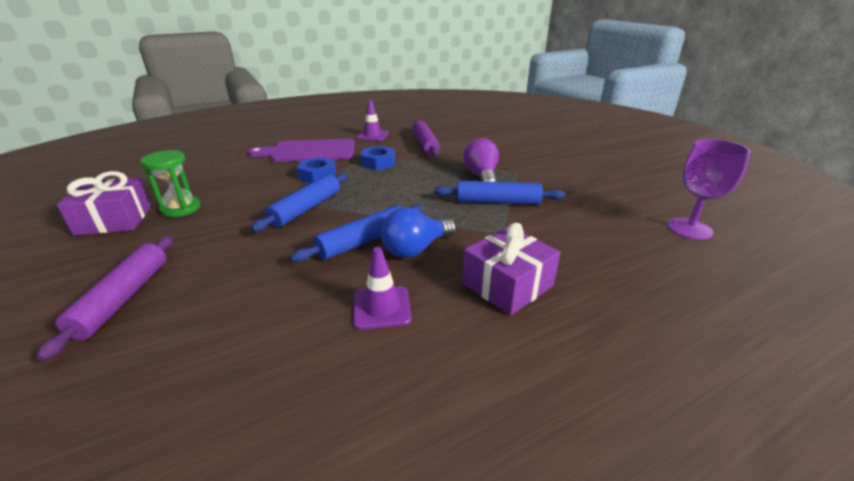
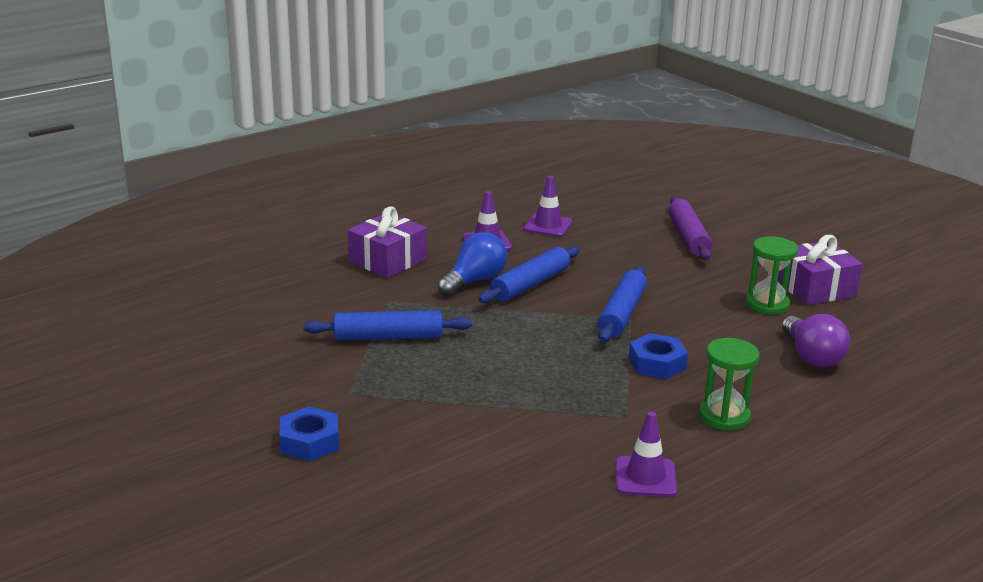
camera: 170 degrees right, 5 degrees down
(280, 339) = (548, 226): none -> purple traffic cone
(310, 151) = (724, 416): purple cutting board -> green hourglass
(378, 163) = (583, 396): blue nut -> blue nut (309, 442)
(425, 144) = (522, 454): purple rolling pin -> none
(481, 176) = (409, 379): purple light bulb -> purple light bulb (812, 357)
(689, 229) = (171, 317): purple goblet -> none

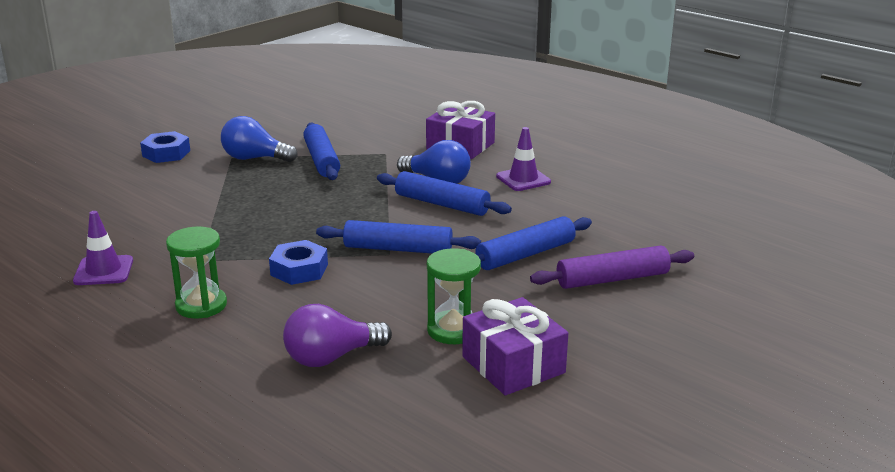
camera: 80 degrees right, 0 degrees up
(361, 378) = (254, 158): none -> blue light bulb
(548, 226) = (584, 203): purple traffic cone -> none
(642, 262) = (525, 254): none -> blue rolling pin

